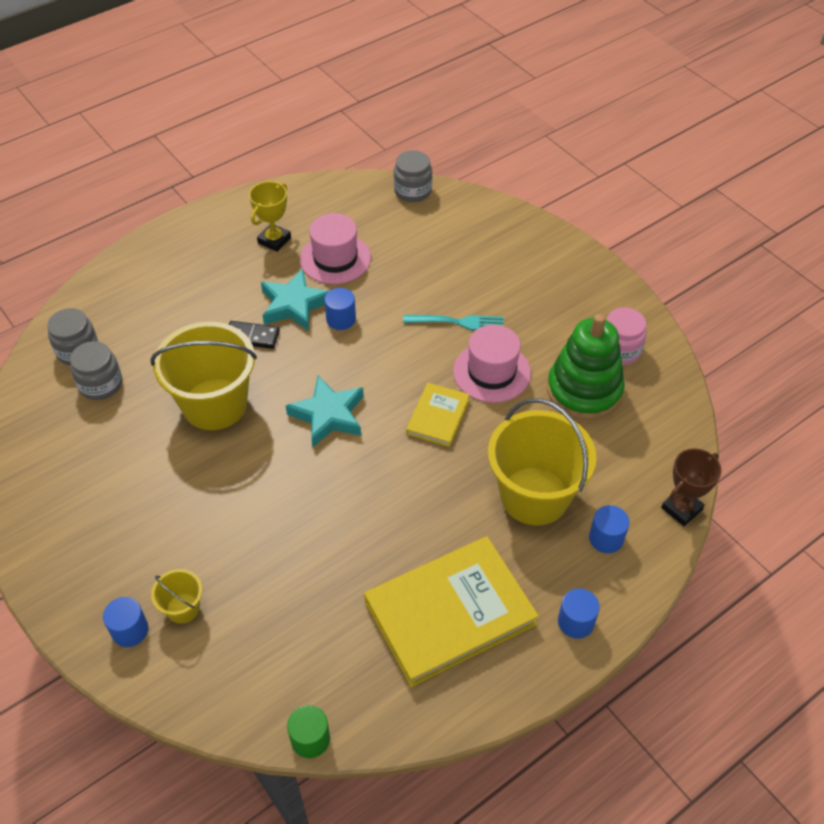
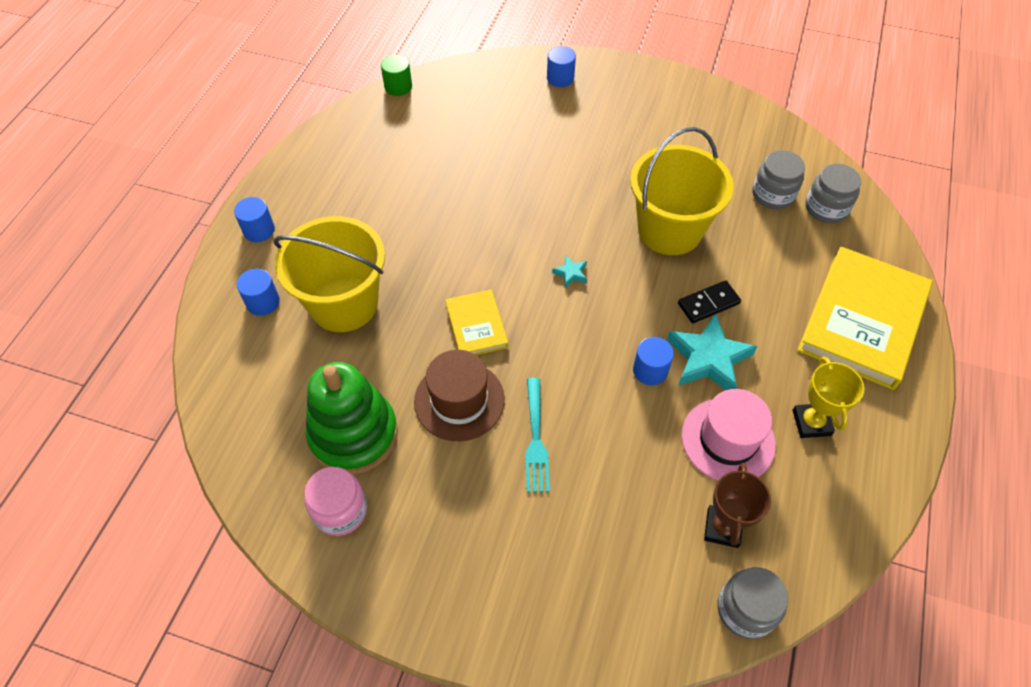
camera: 145 degrees right, 5 degrees up
(183, 608) = (541, 103): yellow bucket -> none
(328, 415) = (571, 273): turquoise star -> turquoise star, size x0.45
(450, 613) = (358, 189): yellow book -> yellow book (862, 320)
(457, 322) = (535, 438): turquoise fork -> turquoise fork turned 60 degrees counterclockwise
(491, 372) = (459, 400): pink hat -> brown hat
(681, 509) = (204, 364): brown trophy -> brown trophy (722, 528)

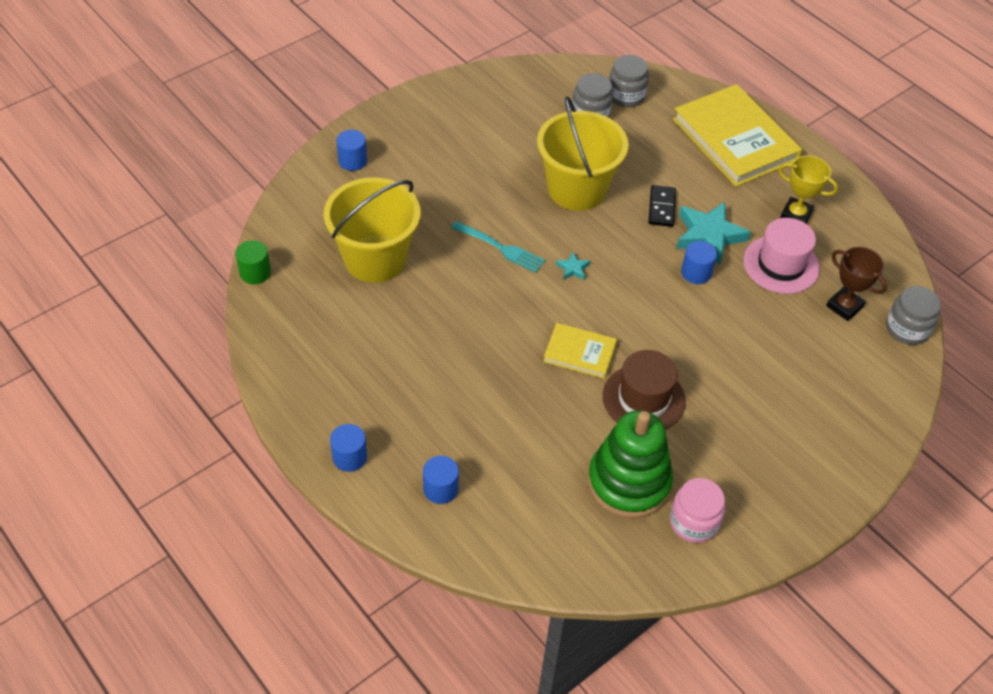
camera: 60 degrees left, 5 degrees down
(344, 304) = (488, 430): yellow bucket -> yellow bucket (375, 259)
(535, 438) = (709, 369): turquoise fork -> turquoise fork (500, 248)

